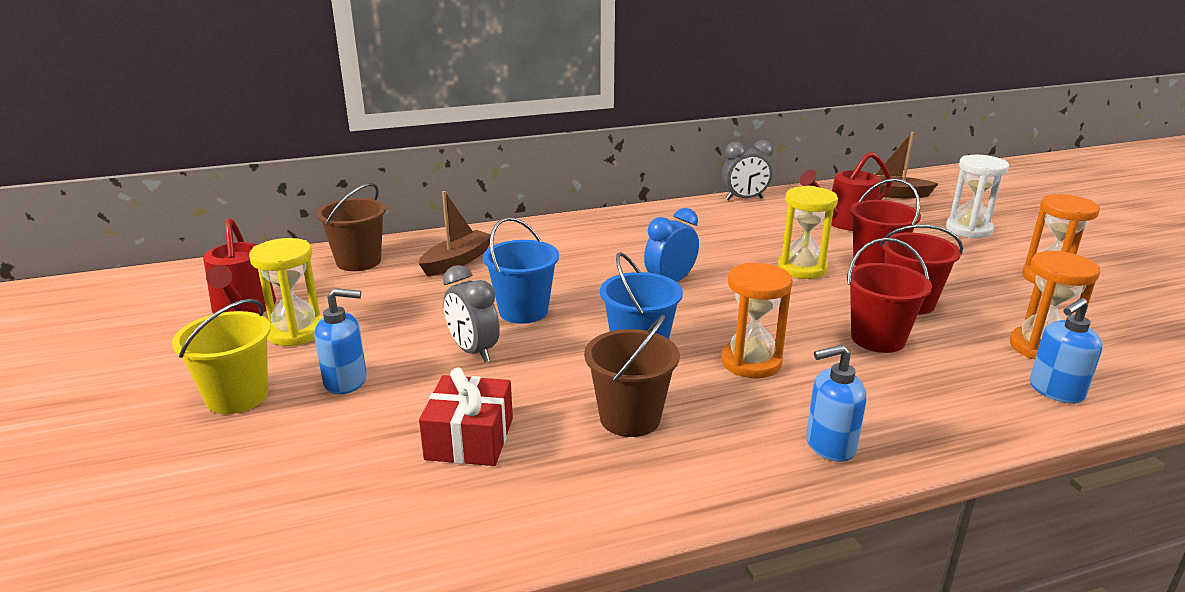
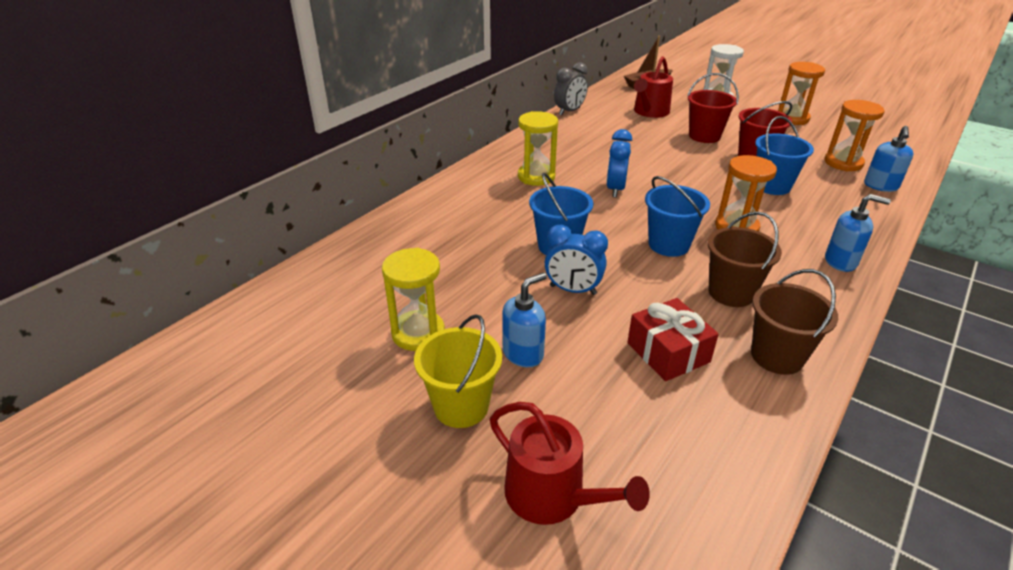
camera: 35 degrees left, 10 degrees up
(243, 308) = (336, 333): red watering can -> red watering can (552, 496)
(358, 261) = (369, 253): brown bucket -> brown bucket (777, 356)
(457, 261) = (449, 224): brown boat -> none
(473, 351) = (573, 290): grey clock -> blue clock
(802, 268) = (673, 153): yellow hourglass -> yellow hourglass (536, 177)
(829, 445) = (841, 262): blue soap dispenser -> blue soap dispenser turned 120 degrees counterclockwise
(877, 339) = (772, 186): red bucket -> blue bucket

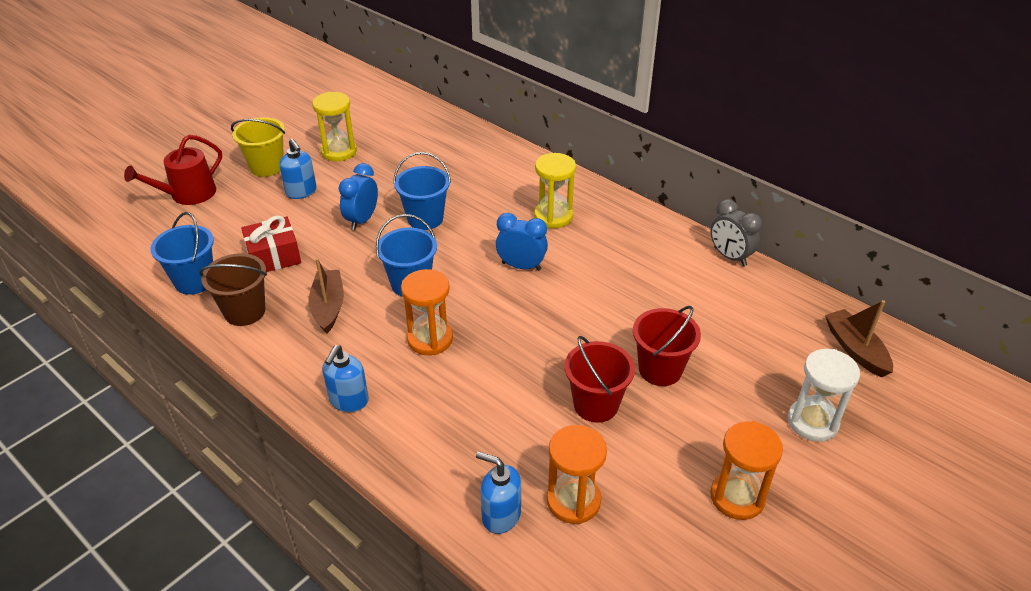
camera: 95 degrees right, 5 degrees up
(650, 112) = (739, 331): red watering can -> none
(731, 293) = (328, 307): brown bucket -> brown boat
(772, 186) = (514, 397): blue bucket -> blue bucket (194, 281)

